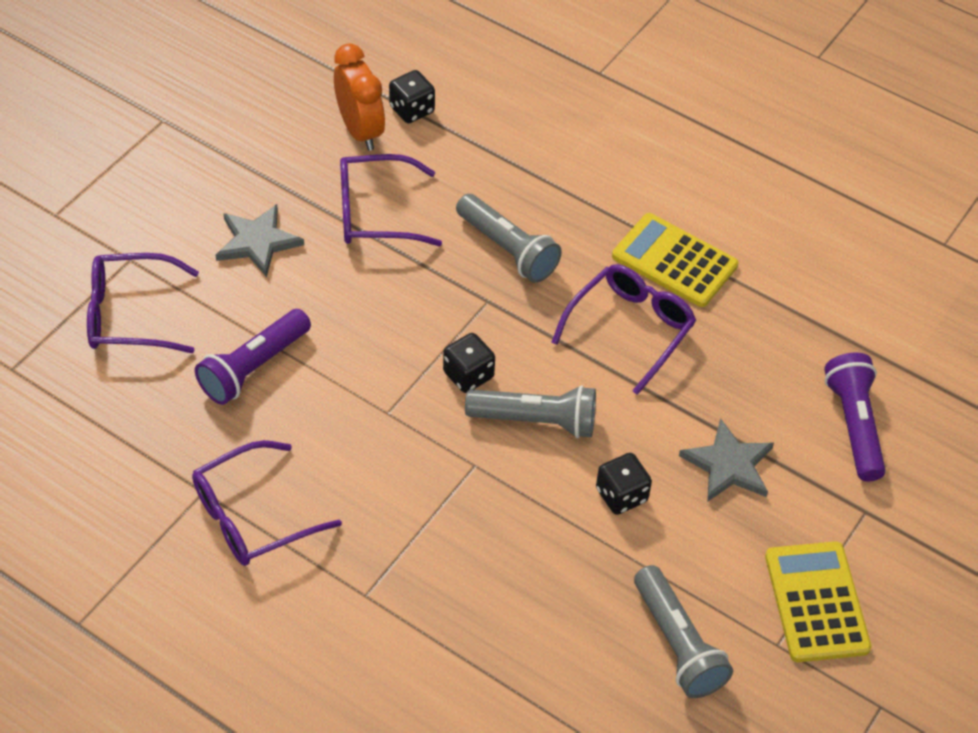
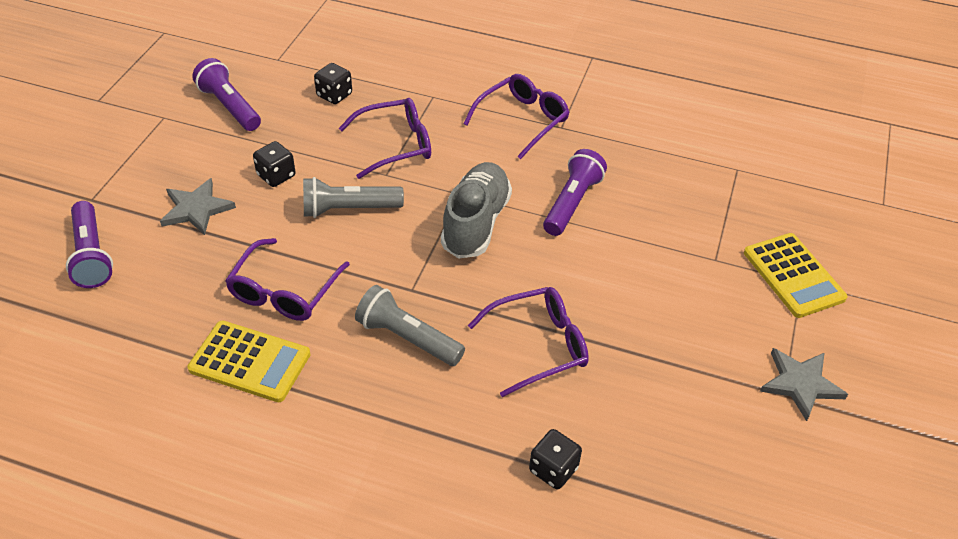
camera: 165 degrees right, 5 degrees down
(130, 315) = (685, 219): purple glasses -> purple glasses (396, 145)
(257, 242) = (625, 296): grey star -> grey star (801, 384)
(360, 131) = (593, 429): orange clock -> none
(384, 366) = (476, 223): none -> grey shoe
(468, 375) = (409, 230): black dice -> black dice (334, 95)
(677, 644) = (229, 106): grey flashlight -> purple flashlight
(816, 602) = (134, 142): yellow calculator -> yellow calculator (793, 275)

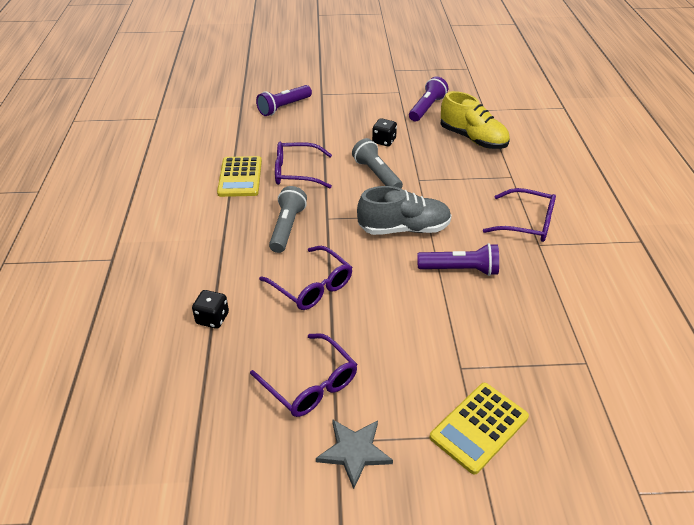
camera: 70 degrees right, 5 degrees down
(196, 209) = (338, 125): grey star -> none
(334, 95) = (473, 139): black dice -> yellow shoe
(396, 145) = (449, 175): purple glasses -> purple glasses (310, 384)

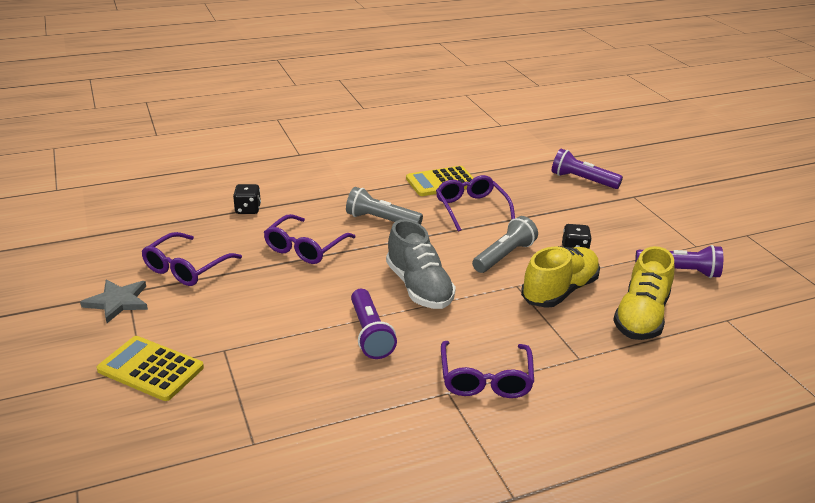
camera: 70 degrees right, 10 degrees down
(287, 227) = (381, 220): grey flashlight -> grey flashlight turned 150 degrees counterclockwise
(432, 162) = (559, 291): none -> yellow shoe

